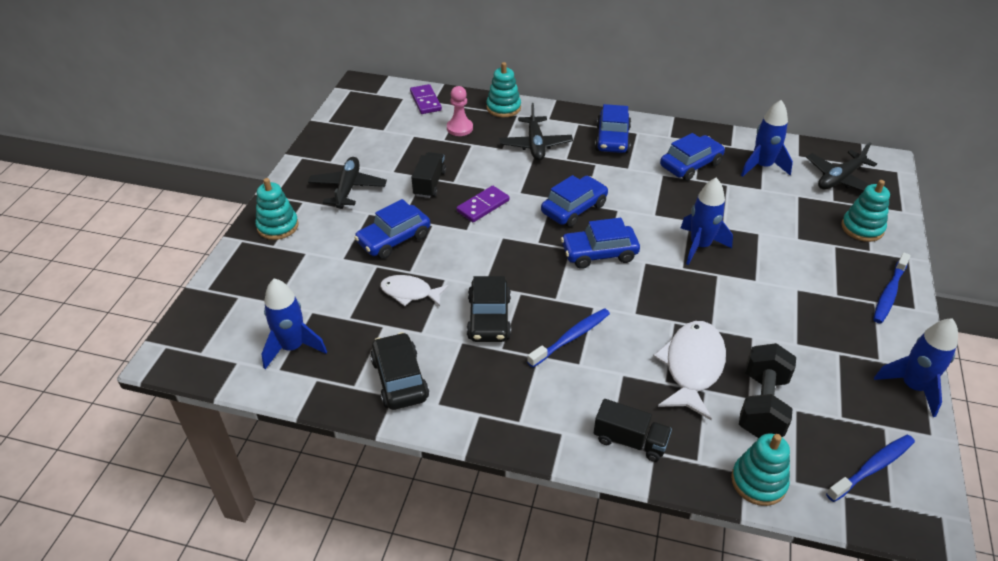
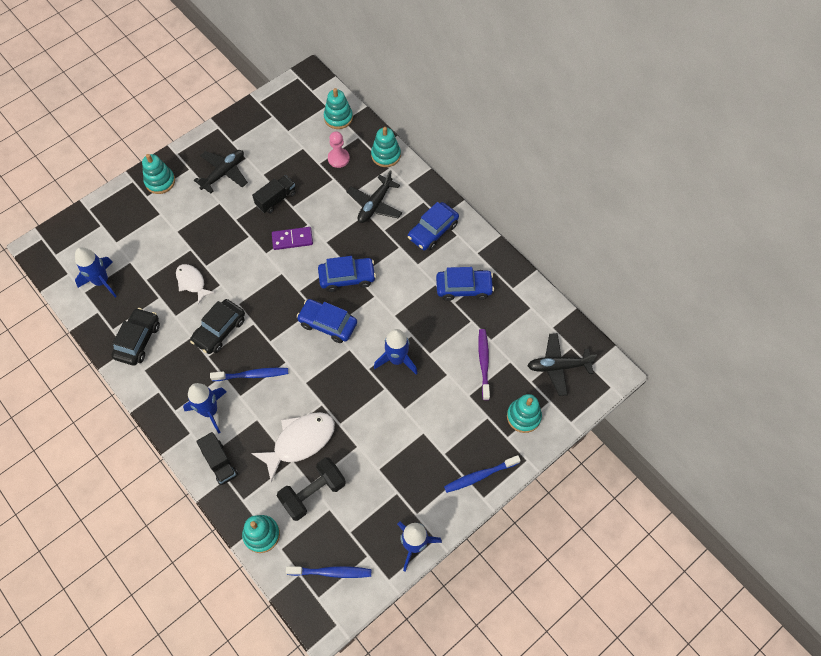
camera: 35 degrees right, 20 degrees up
(394, 239) = (217, 234): blue car -> none
(425, 101) = (338, 118): purple domino -> turquoise stacking toy
(762, 166) = (513, 321): blue rocket -> blue rocket (210, 411)
(778, 208) = (483, 363): none -> purple toothbrush

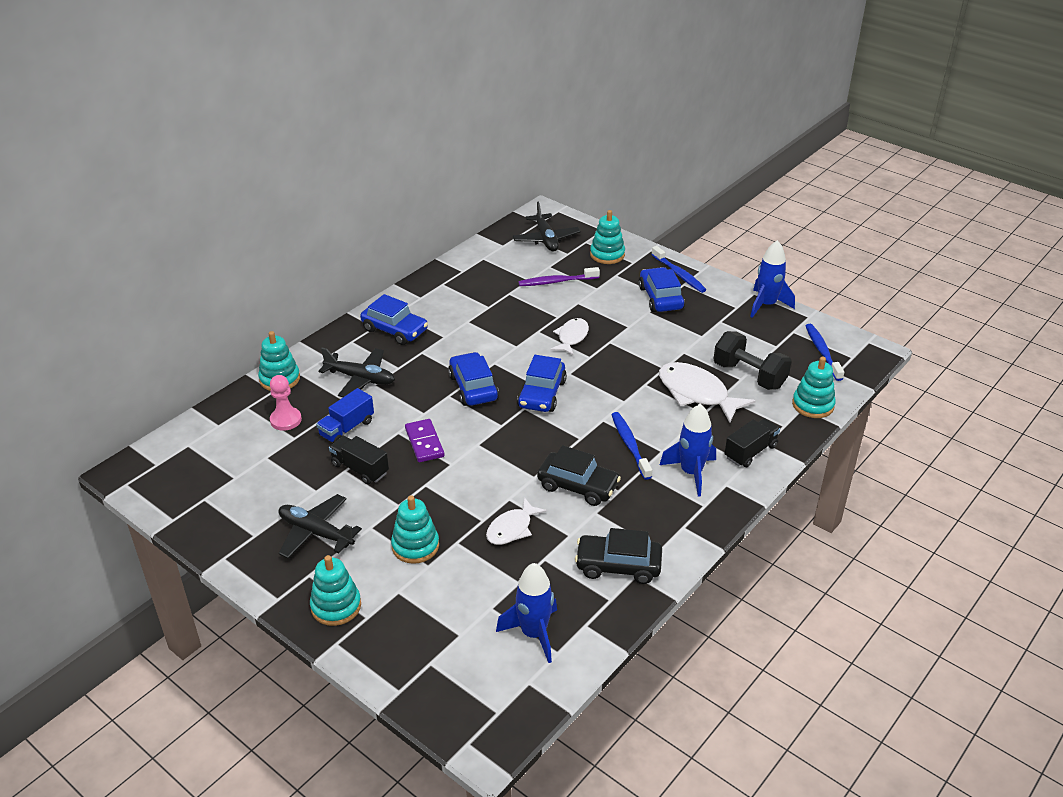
camera: 100 degrees left, 25 degrees down
(320, 194) = (347, 428): none -> blue truck
(338, 118) = (211, 430): turquoise stacking toy -> turquoise stacking toy (415, 546)
(397, 359) = (571, 337): blue rocket -> white fish
(464, 288) = (468, 301): blue car -> blue car (660, 298)

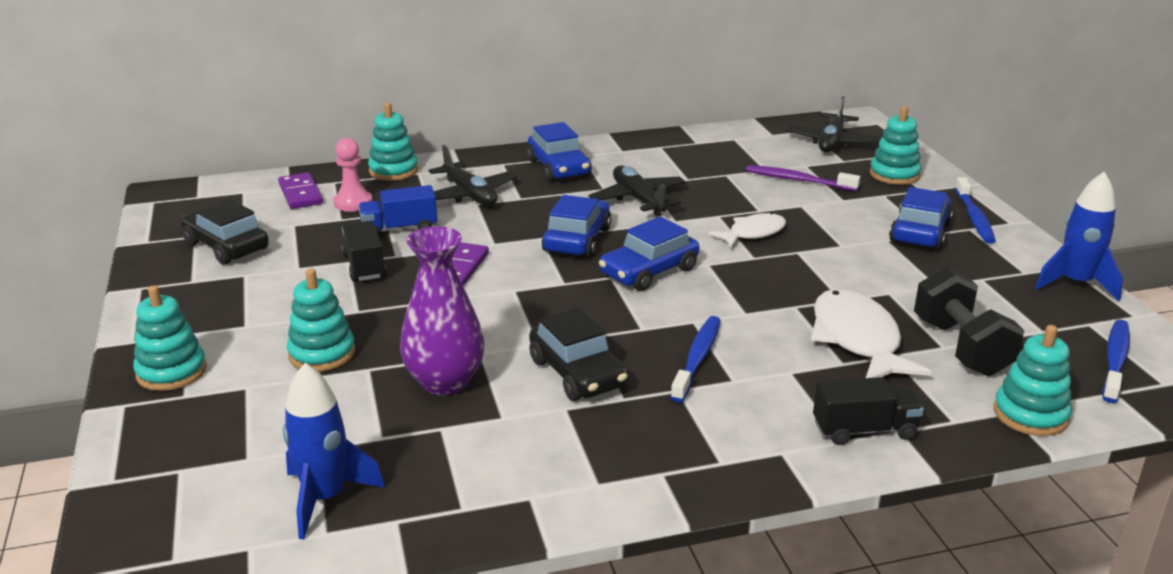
camera: 35 degrees right, 10 degrees down
(236, 428) = (300, 194): none -> purple domino
(316, 533) = (247, 301): black plane -> black plane (638, 200)
(512, 528) = (445, 382): white fish -> purple vase
(618, 566) = (520, 476): black car -> black car (226, 246)
(691, 473) = (746, 419): blue rocket -> none

